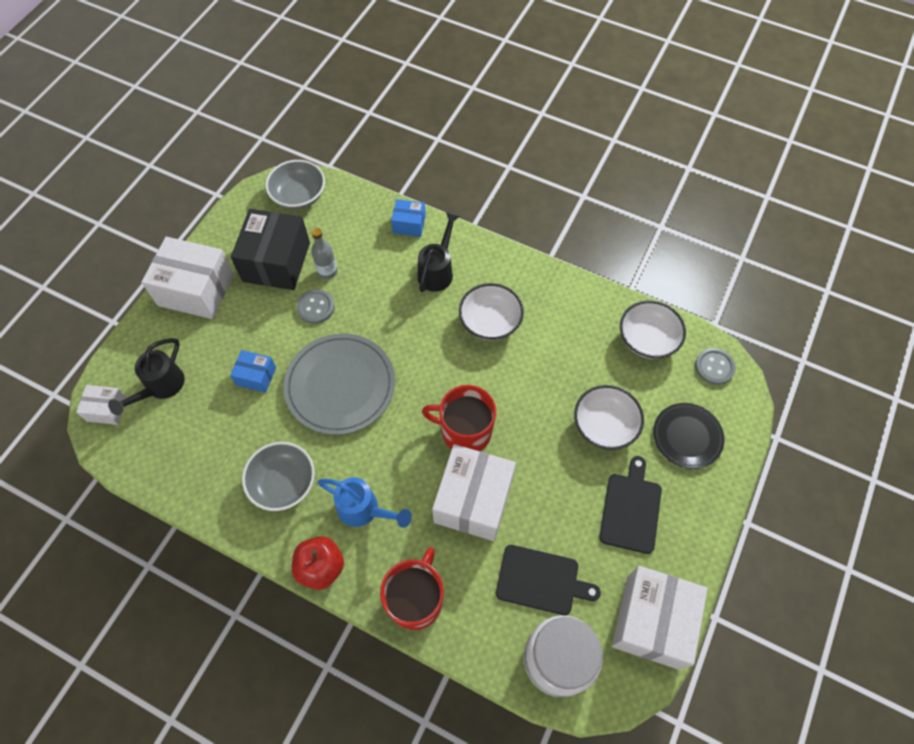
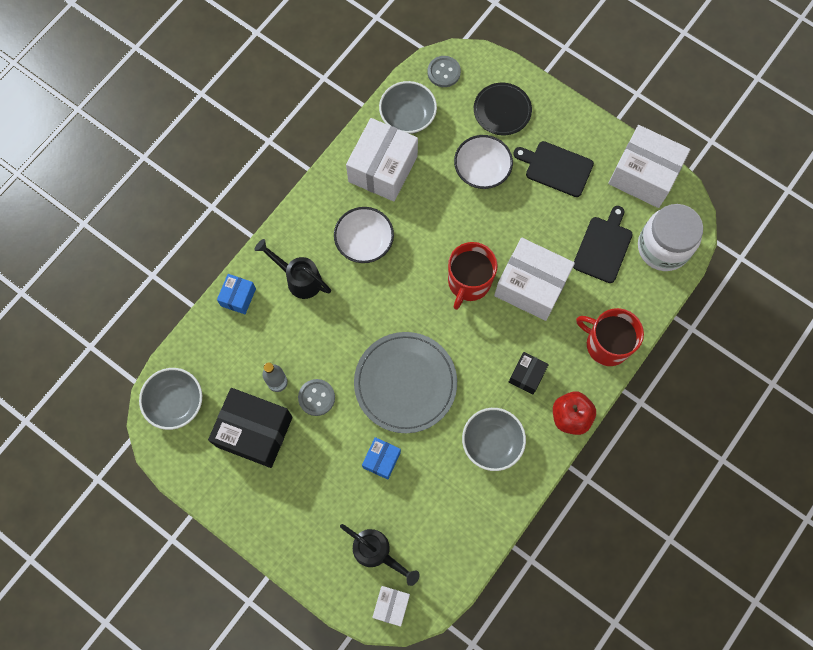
camera: 80 degrees left, 10 degrees up
(196, 290) = (271, 515): white box -> white box (383, 169)
(364, 510) = (527, 375): blue watering can -> black box
(647, 339) = (407, 116): white bowl -> grey bowl

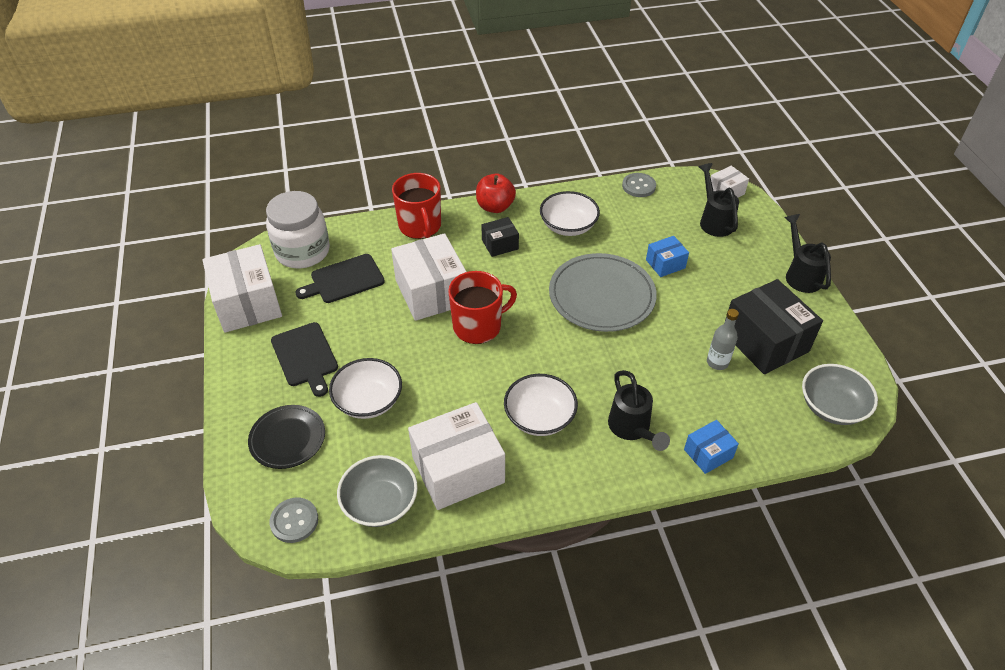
camera: 140 degrees left, 25 degrees down
(266, 536) = (800, 274): none -> black watering can
(316, 397) = (688, 331): grey button -> grey button (638, 186)
(492, 442) = (568, 226): grey bowl -> white bowl

